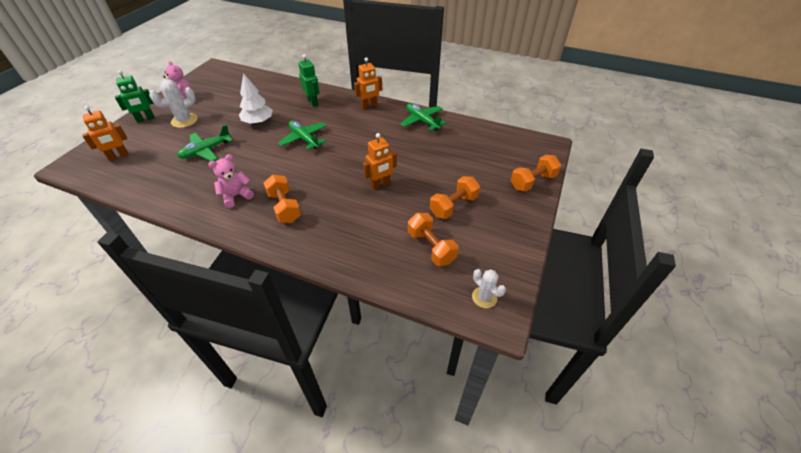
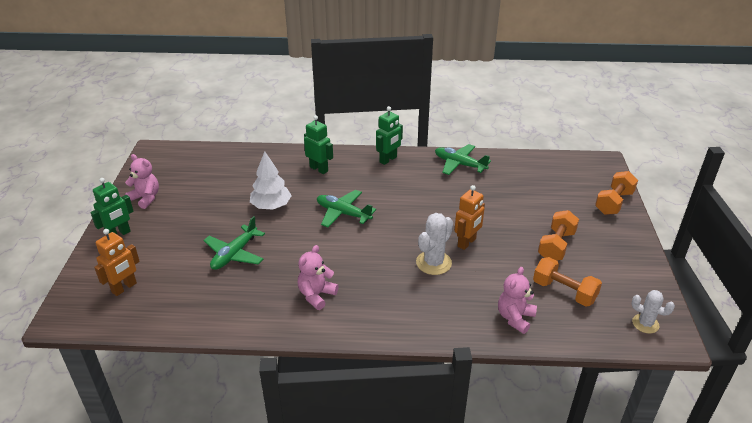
camera: 20 degrees left, 10 degrees down
(184, 120) = (174, 225): white cactus -> white cactus (433, 263)
(284, 207) = (382, 293): orange dumbbell -> none
(369, 106) = (388, 160): orange robot -> green robot
(372, 257) = (515, 318): none -> pink teddy bear

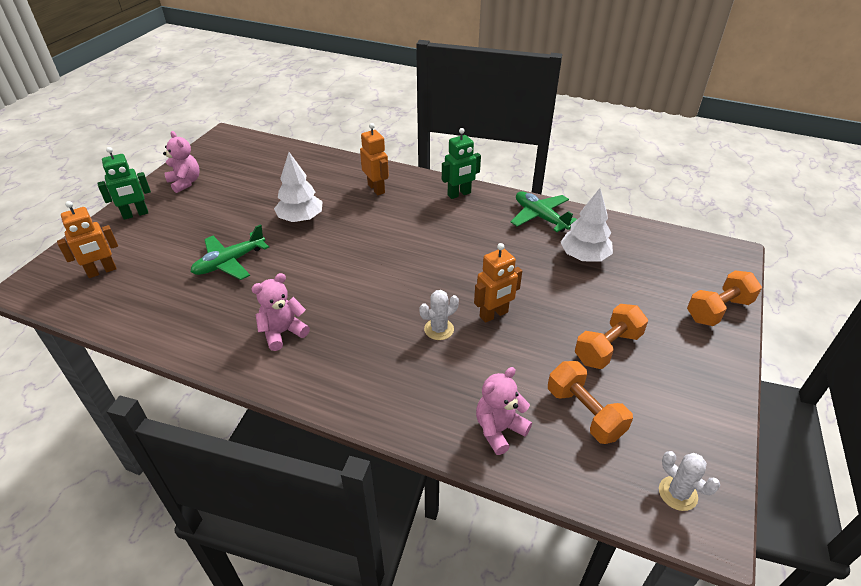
camera: 20 degrees right, 5 degrees up
(319, 169) = (376, 189): green robot -> orange robot
(343, 213) = (371, 244): green plane -> none
(433, 263) = (439, 329): white cactus -> white cactus, size x0.66
(507, 186) = (584, 256): none -> white tree

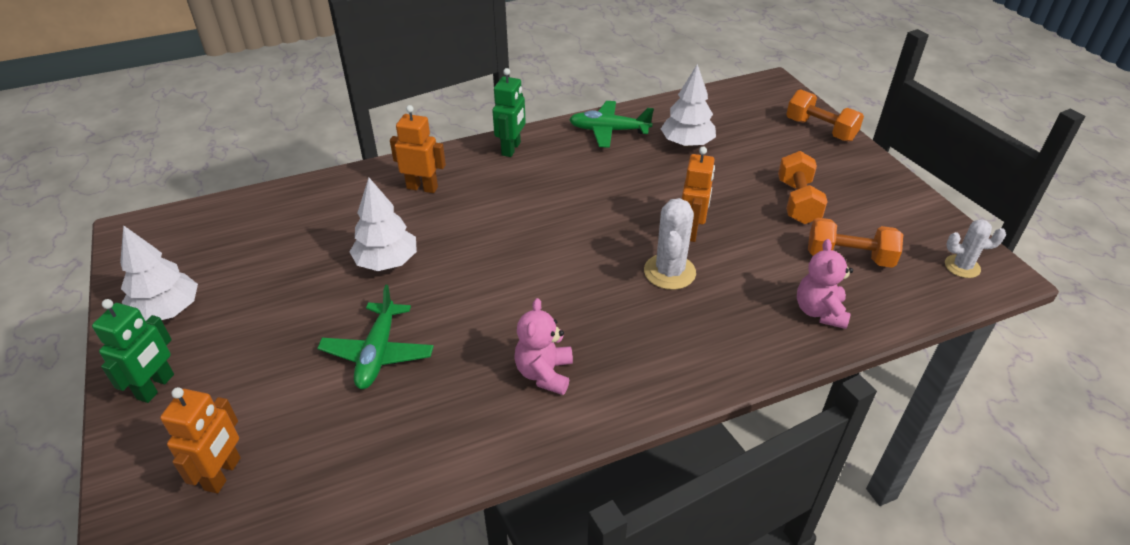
camera: 45 degrees left, 0 degrees up
(185, 182) = (167, 311): pink teddy bear -> white tree
(439, 329) = (669, 272): white cactus -> white cactus, size x1.52
(718, 310) = (820, 130): orange dumbbell -> orange dumbbell turned 60 degrees counterclockwise

